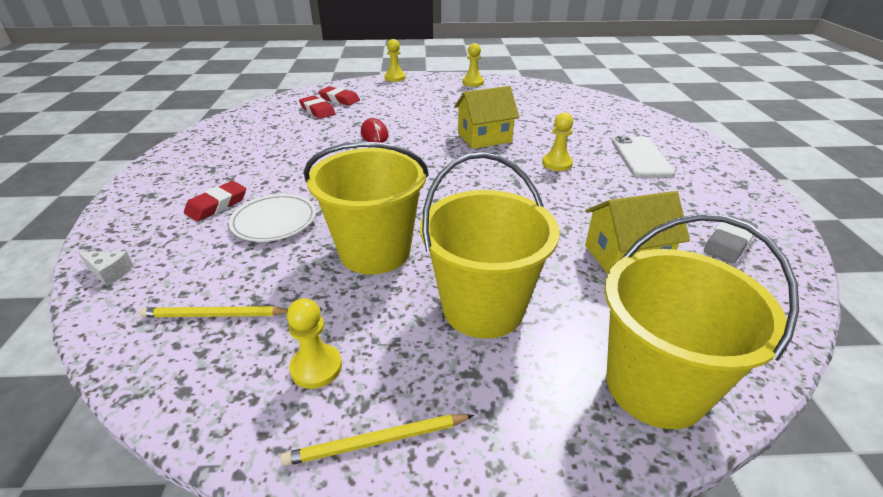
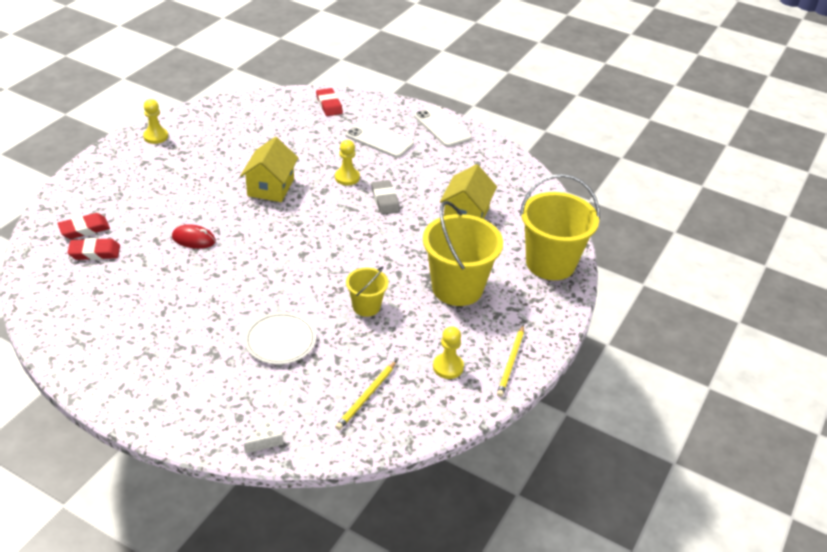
camera: 60 degrees left, 5 degrees up
(217, 205) = (221, 365): red eraser -> red eraser (329, 105)
(375, 251) = (366, 306): yellow bucket -> yellow bucket, size x0.52
(395, 78) = (76, 173): yellow pawn -> none
(728, 243) = (489, 173): grey eraser -> grey eraser (385, 200)
(734, 181) = (442, 127): none -> white phone

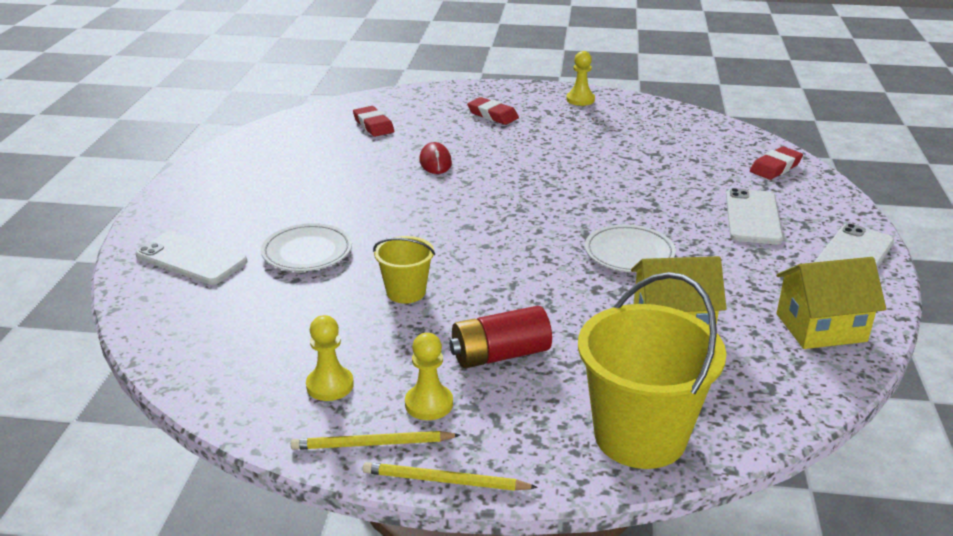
camera: 70 degrees right, 10 degrees down
(84, 229) = (403, 112): red eraser -> red eraser (492, 115)
(243, 407) = (191, 258): none -> white phone
(266, 441) = (144, 285): white cheese -> none
(271, 187) = (567, 177): yellow house -> yellow house (821, 327)
(347, 177) = (643, 216): yellow pawn -> yellow pawn (429, 404)
(366, 397) = (241, 333): yellow pencil -> yellow pencil (445, 481)
(385, 200) = (629, 253): grey eraser -> white plate
(457, 288) = (500, 355): yellow bucket -> red battery

